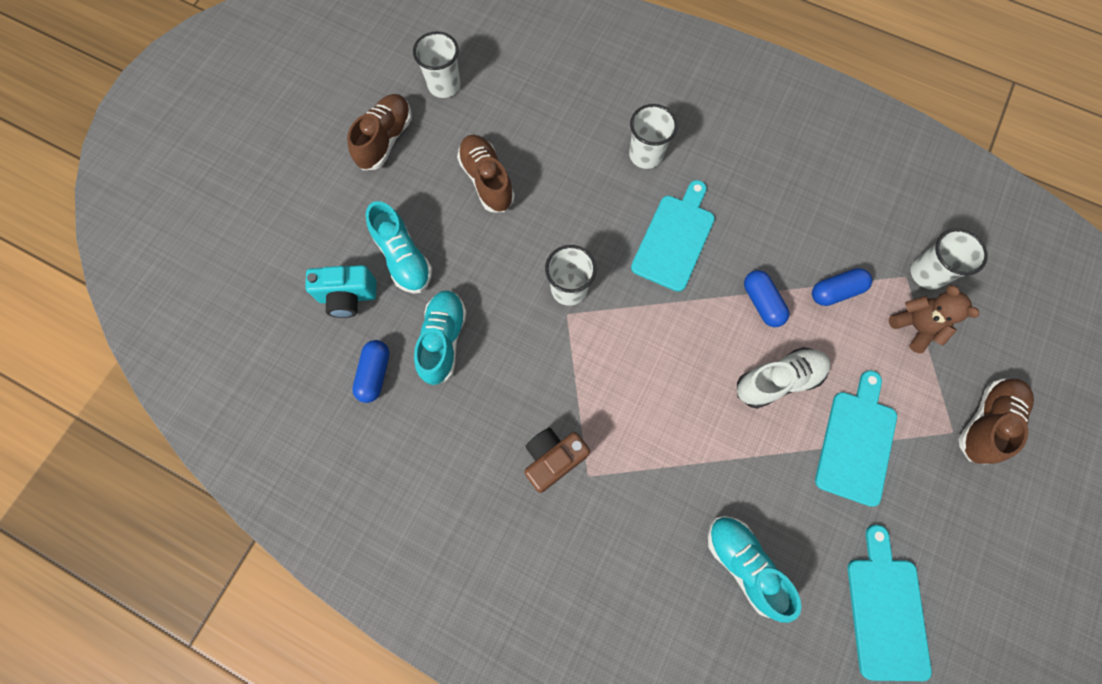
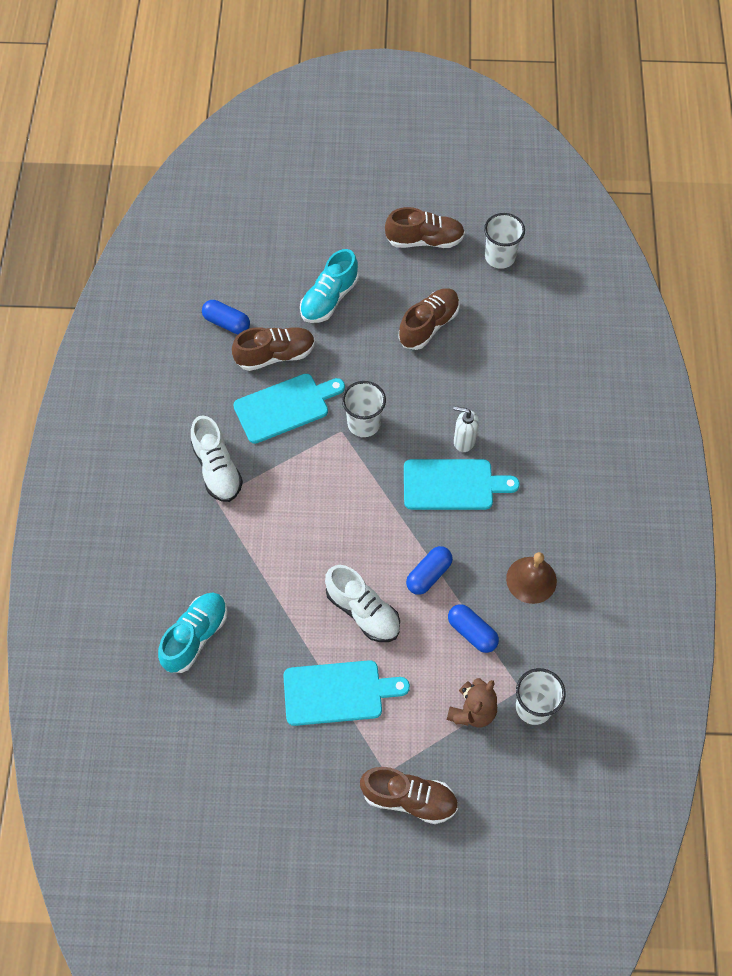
camera: 65 degrees right, 10 degrees down
(348, 297) = (278, 278): turquoise camera -> none
(374, 374) = (227, 323): blue capsule -> blue capsule turned 45 degrees clockwise
(443, 340) = (275, 355): turquoise shoe -> brown shoe
(553, 459) = (217, 469): brown camera -> white shoe
(632, 208) = (464, 441): none -> white soap dispenser
(645, 155) = (522, 432): white cup -> none
(801, 217) = (531, 580): none -> brown bell
(886, 611) = (204, 758): turquoise cutting board -> turquoise cutting board (285, 407)

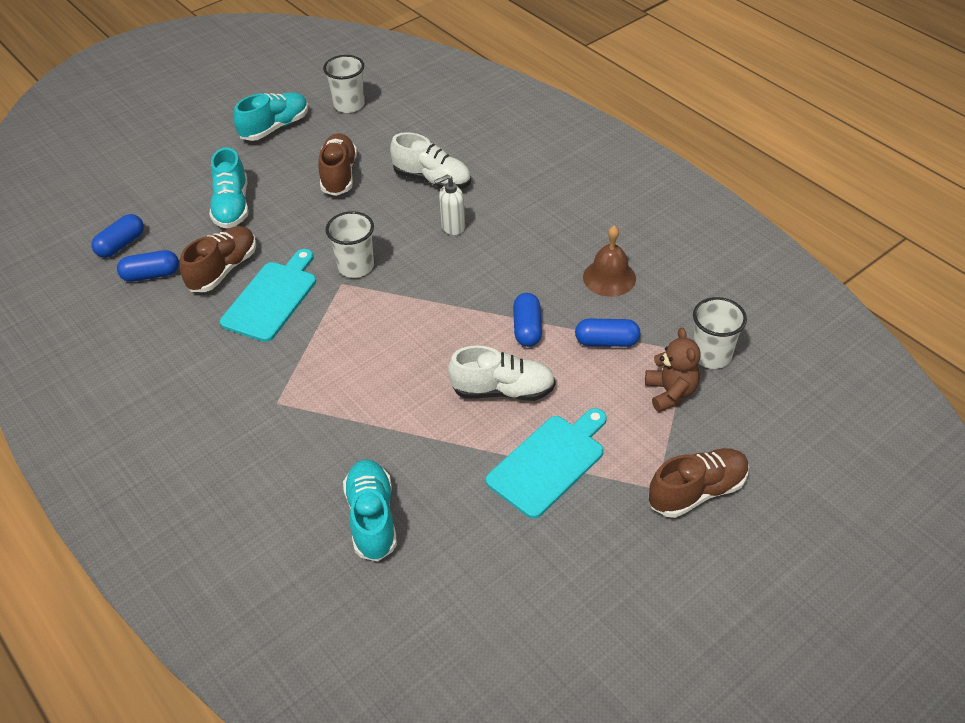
camera: 40 degrees left, 15 degrees down
(217, 469) = (255, 380): white shoe -> white shoe (432, 180)
(229, 279) = (121, 244): none -> blue capsule
(424, 240) = (275, 127): brown shoe -> turquoise shoe
(452, 484) = (476, 259): turquoise cutting board -> none

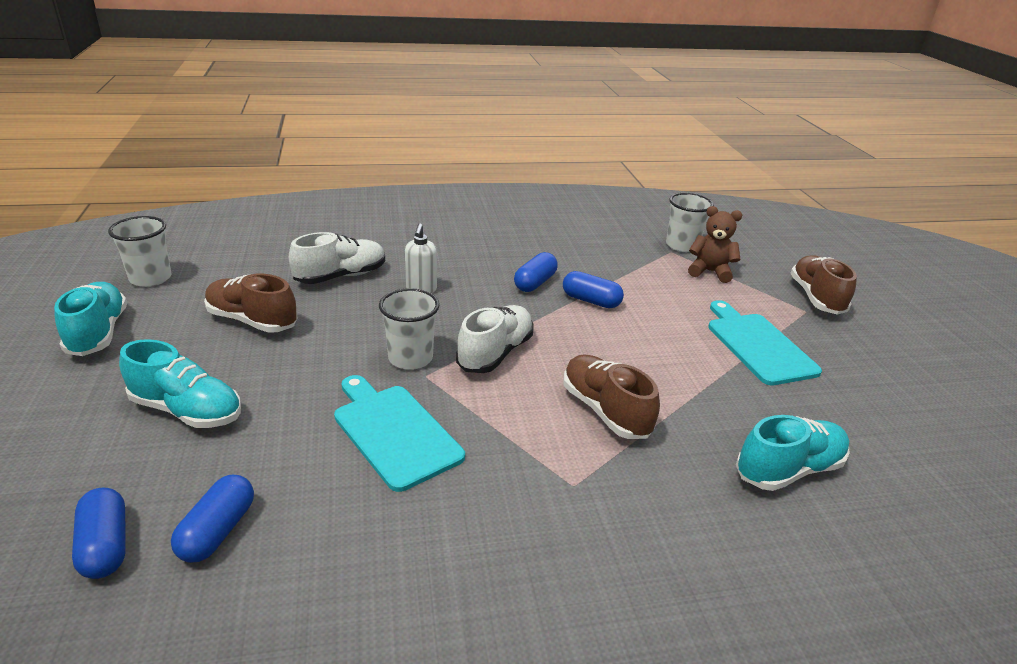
camera: 65 degrees left, 15 degrees down
(223, 270) = (296, 456): brown shoe -> brown shoe (605, 410)
(372, 518) = (788, 470): turquoise shoe -> turquoise shoe turned 135 degrees clockwise
(503, 390) = (658, 337): white shoe -> white shoe (495, 353)
(606, 342) = (636, 275): blue capsule -> blue capsule (535, 283)
(609, 277) = (564, 249): brown bell -> none

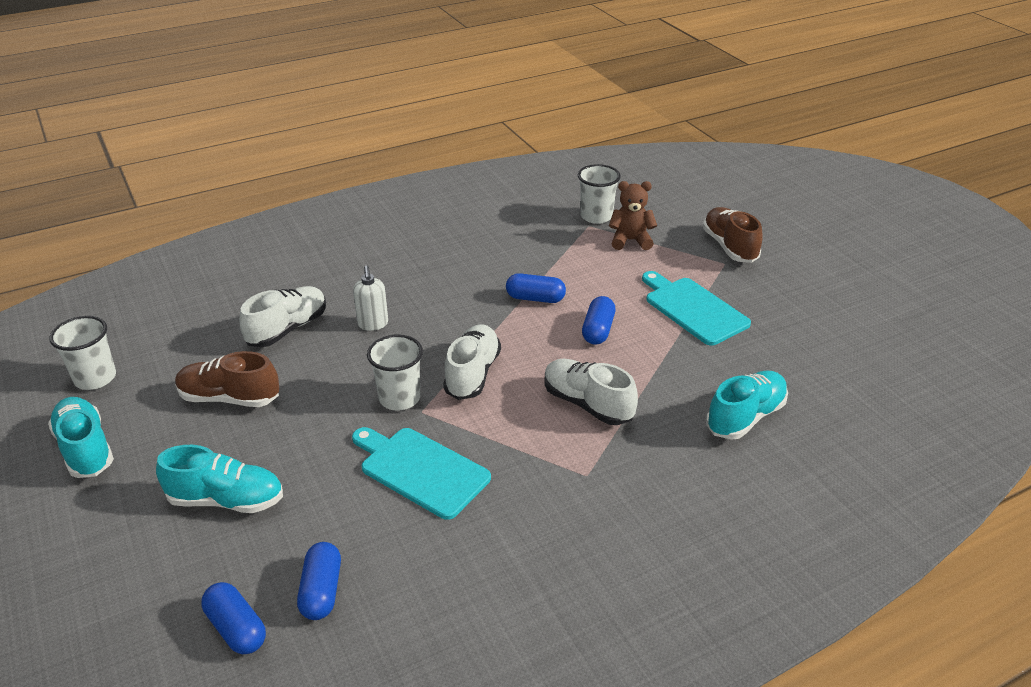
camera: 15 degrees left, 5 degrees up
(535, 283) = (477, 291): blue capsule -> blue capsule (598, 330)
(605, 410) = (587, 404): brown shoe -> white shoe

